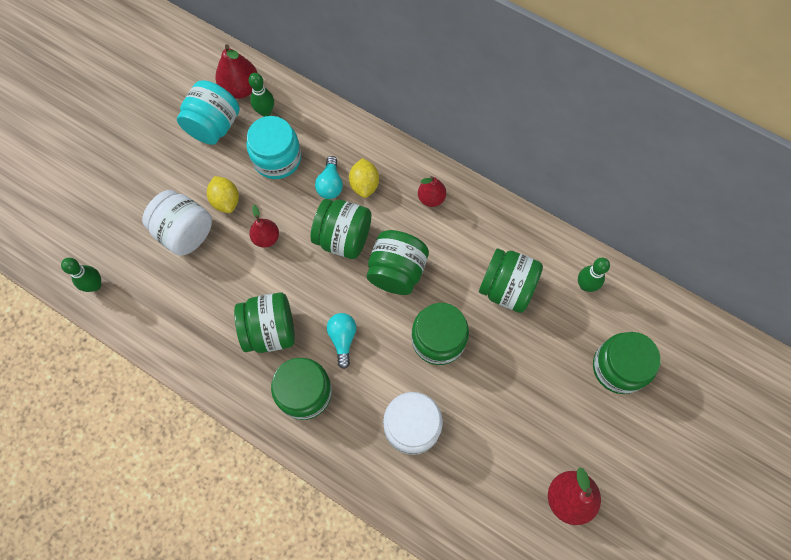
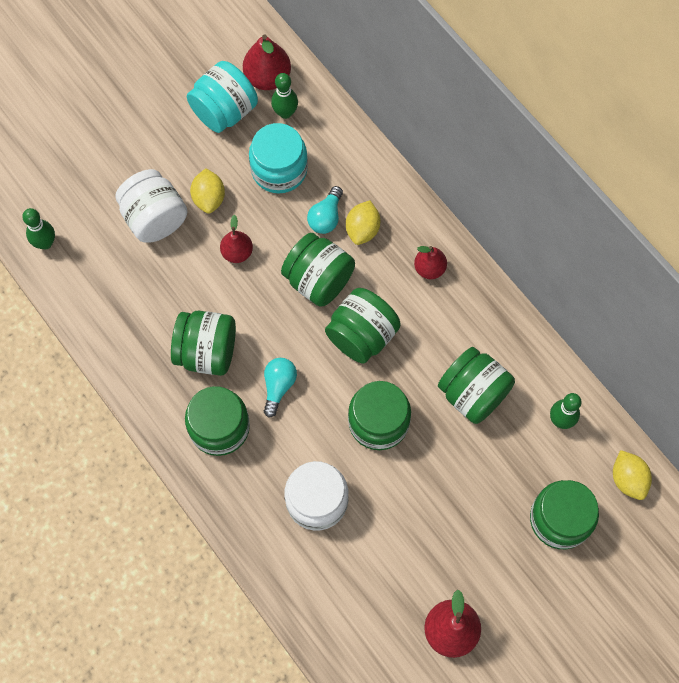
camera: 20 degrees right, 0 degrees up
(658, 314) = (628, 479): none -> yellow lemon

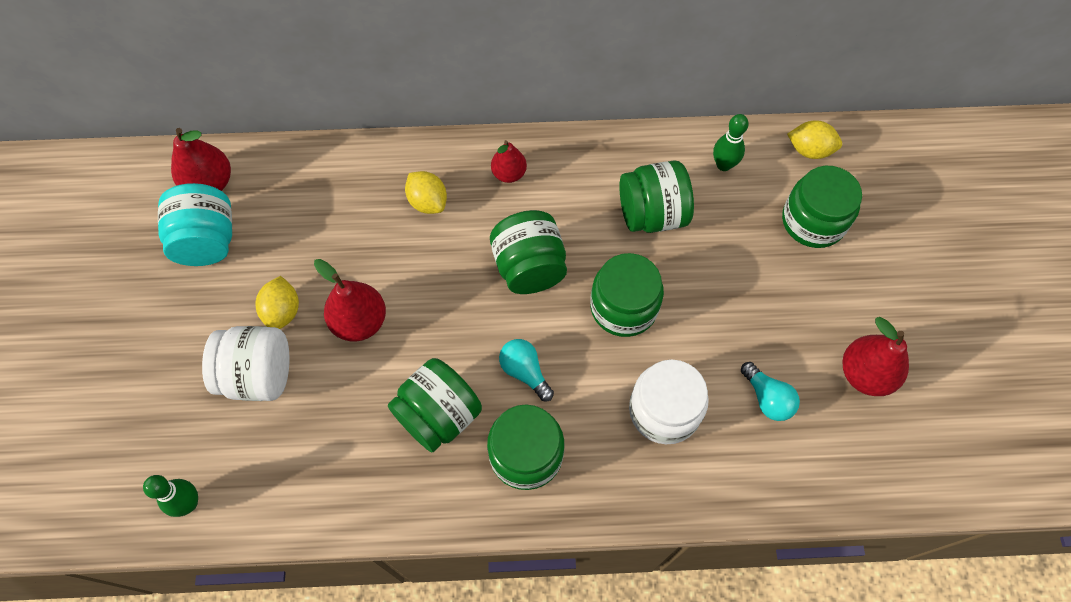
camera: 55 degrees left, 5 degrees down
(209, 198) = (283, 311): yellow lemon -> yellow lemon turned 60 degrees clockwise
(237, 252) = (360, 322): red pear -> red pear, size x1.55
(279, 169) = (309, 232): turquoise jar -> none
(285, 113) = (258, 191): green bowling pin -> none
(318, 280) = (446, 269): green jar -> none
(326, 217) = (390, 224): turquoise light bulb -> turquoise light bulb (767, 398)

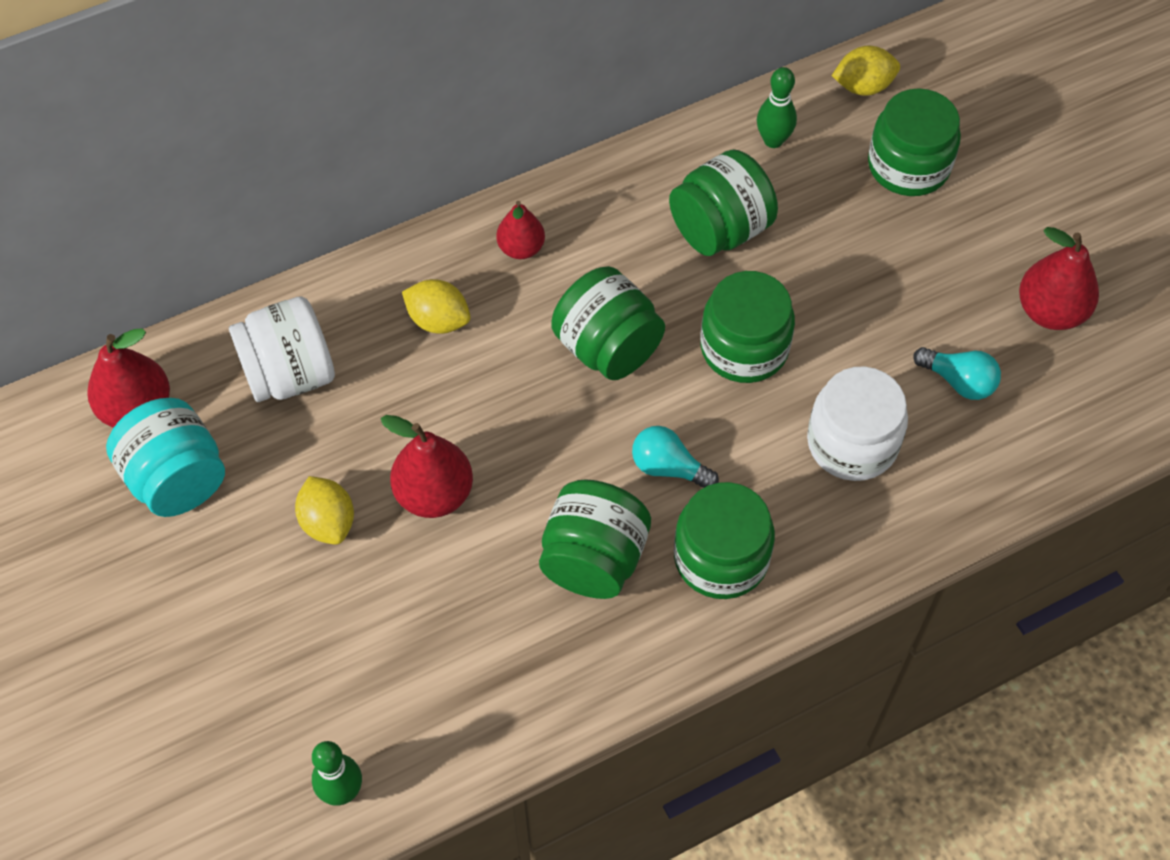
camera: 25 degrees left, 5 degrees down
(259, 375) = (342, 608): white jar -> white jar (290, 374)

